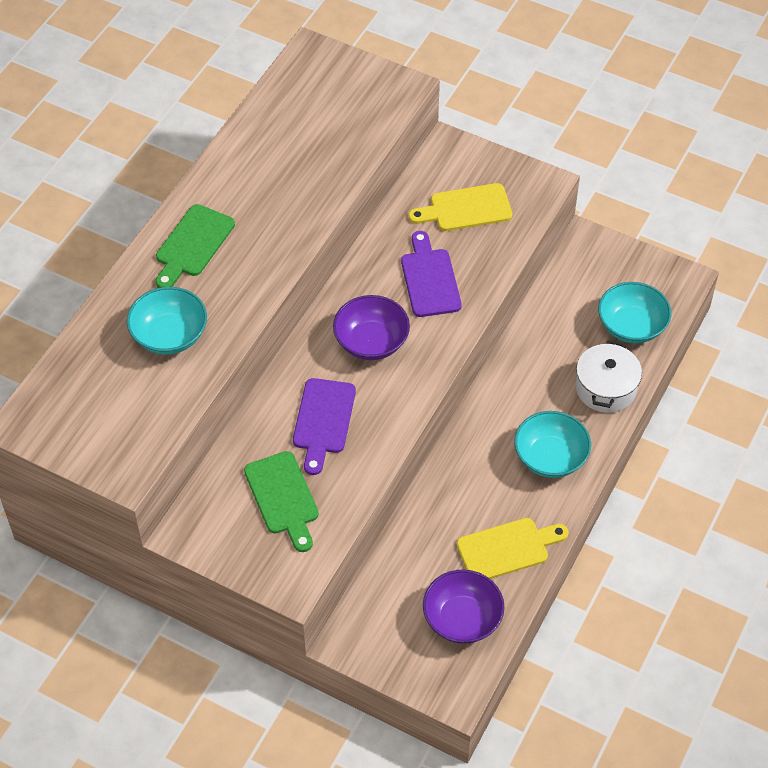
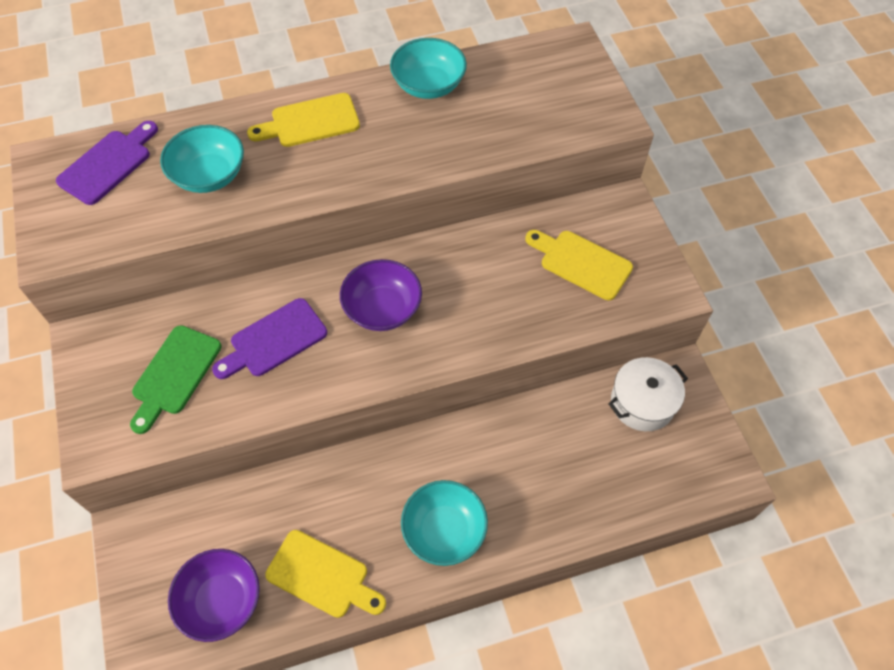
camera: 45 degrees right, 5 degrees up
(192, 244) = (310, 122): green cutting board -> yellow cutting board
(430, 279) = (486, 296): purple cutting board -> purple cutting board (108, 164)
(605, 388) = (557, 513): white pot -> white pot (642, 402)
(631, 326) = (640, 479): turquoise bowl -> turquoise bowl (428, 85)

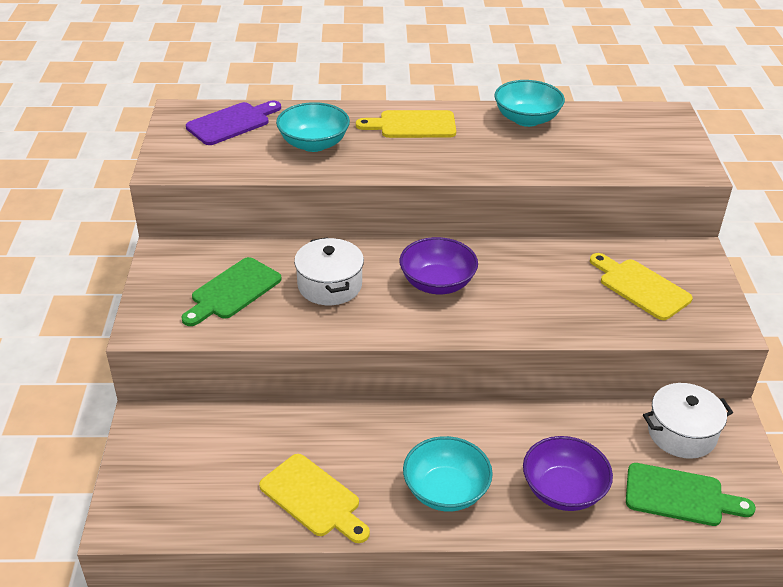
camera: 15 degrees right, 20 degrees down
(221, 600) = (211, 494): purple bowl -> purple bowl (563, 490)
(274, 340) = (330, 285): purple cutting board -> white pot
(654, 475) = (680, 496): none -> green cutting board

